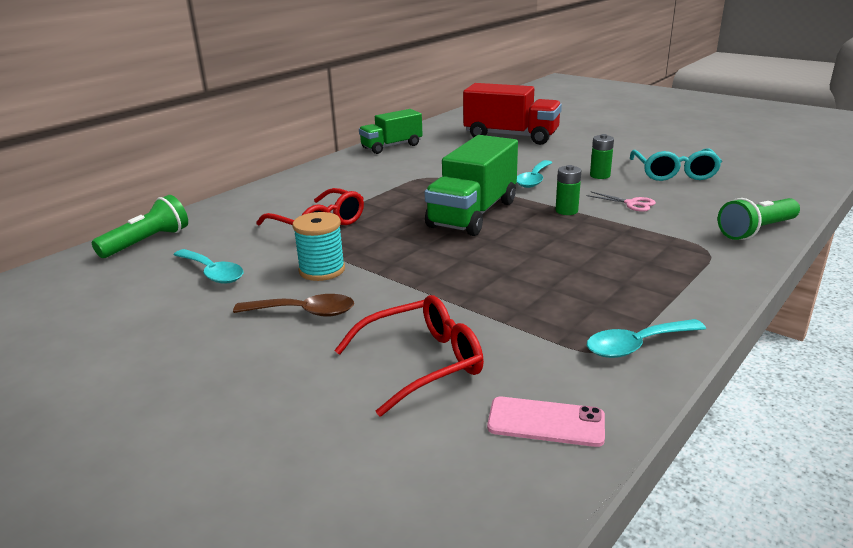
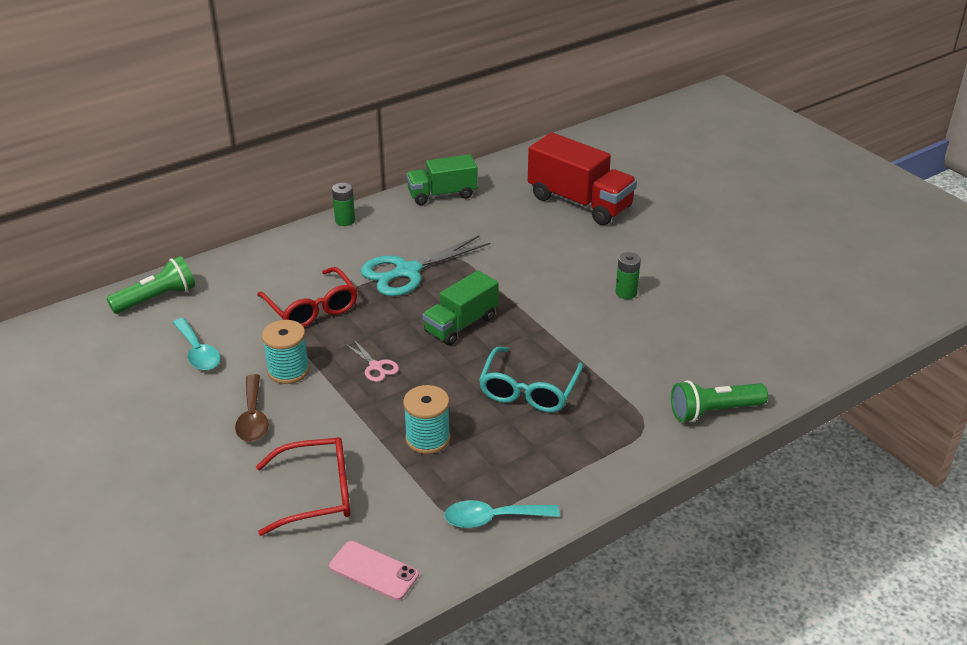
camera: 15 degrees right, 10 degrees up
(304, 312) = (253, 417): brown spoon -> brown spoon turned 60 degrees clockwise
(395, 190) = (407, 272): none -> turquoise scissors
(473, 214) = (461, 324): green truck -> green truck, size x0.65
(509, 295) = (427, 438): none -> turquoise spool
(534, 180) = (553, 284): turquoise spoon -> none
(566, 211) = (552, 340): green battery -> green battery (345, 221)
(631, 203) = (624, 344): pink scissors -> pink scissors (376, 366)
(674, 173) = (707, 306): turquoise glasses -> turquoise glasses (529, 390)

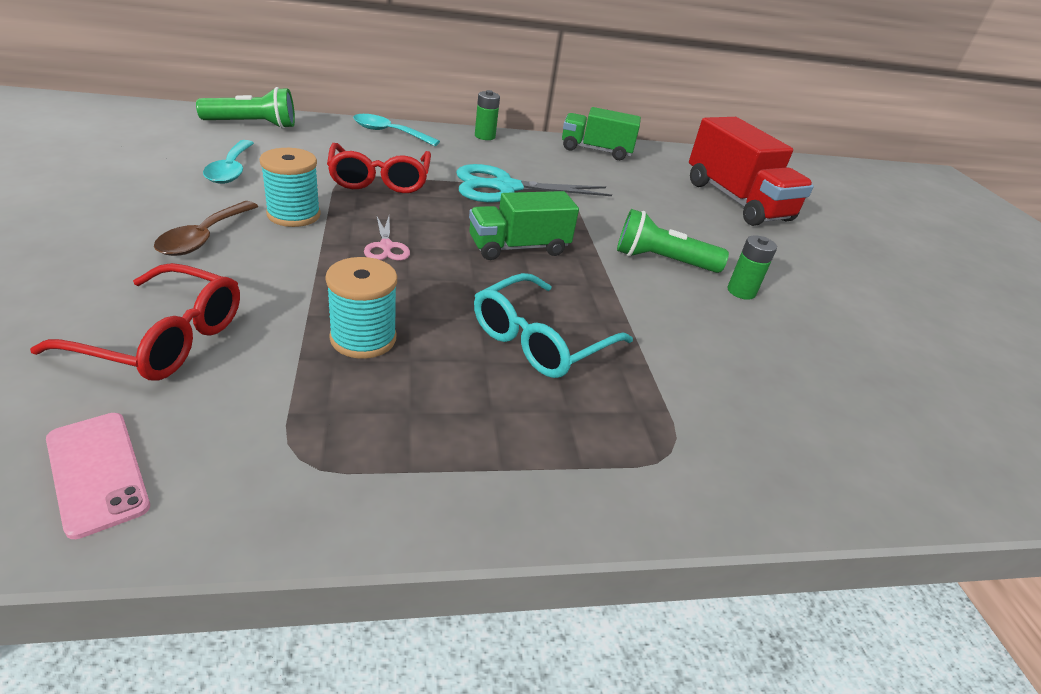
camera: 20 degrees right, 0 degrees up
(492, 519) = (339, 480): turquoise spoon -> turquoise spoon (388, 133)
(714, 411) = (794, 480): green flashlight -> green flashlight (662, 261)

